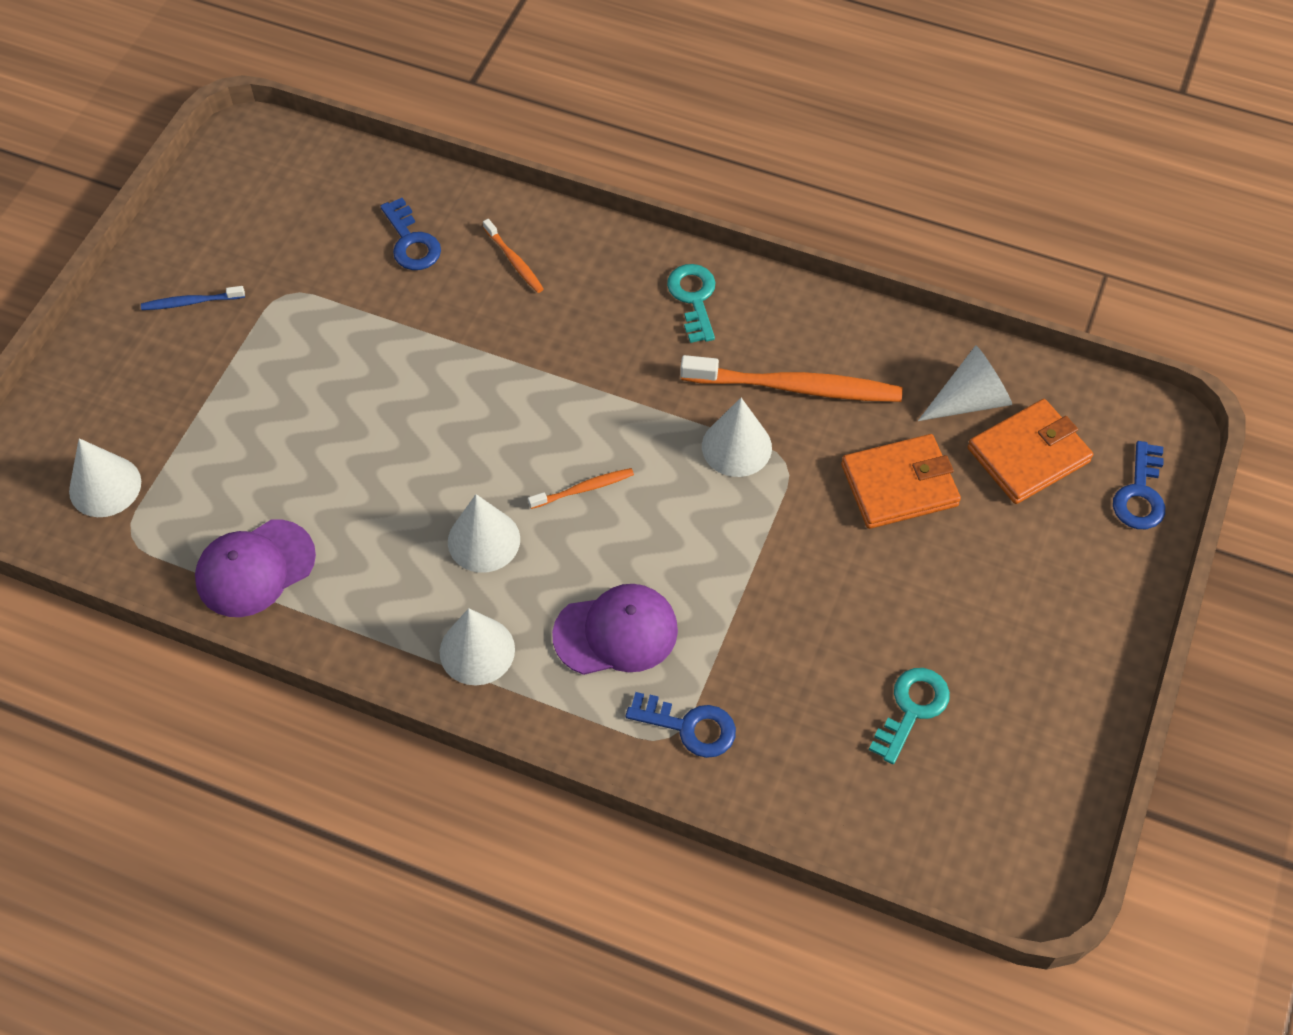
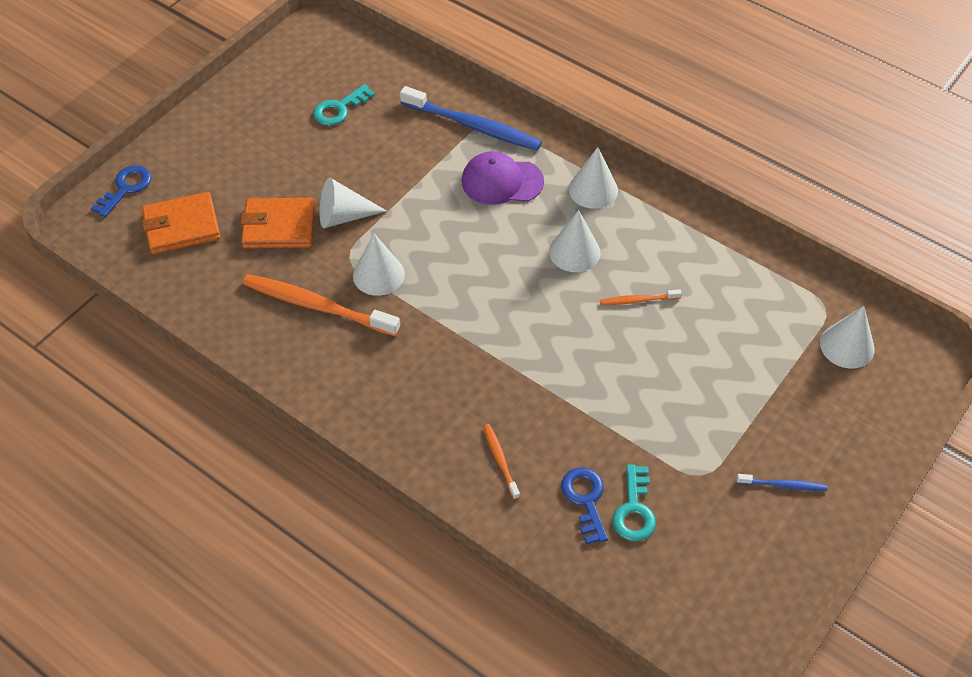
camera: 165 degrees left, 5 degrees down
(255, 568) = (736, 267): purple cap -> none
(584, 489) = (496, 270): orange toothbrush -> orange toothbrush (637, 300)
(689, 726) = (474, 126): blue key -> blue toothbrush
(693, 298) = (364, 392): turquoise key -> turquoise key (634, 510)
(970, 400) = (198, 270): white cone -> white cone (343, 216)

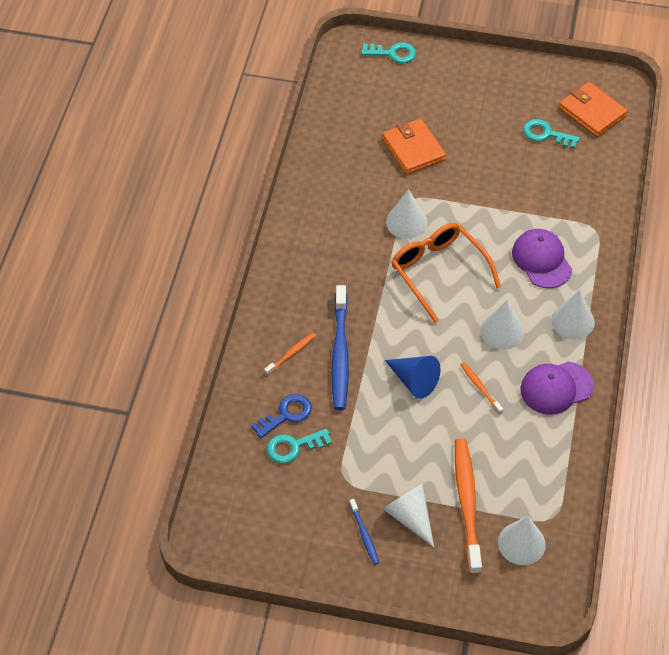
camera: 65 degrees right, 0 degrees up
(126, 188) = (393, 53): blue key -> turquoise key
(182, 226) = (380, 97): orange wallet -> orange wallet (592, 112)
(317, 306) = (358, 199): orange toothbrush -> orange toothbrush (467, 503)
(343, 216) = (446, 180): white cone -> white cone (409, 517)
(466, 274) = (439, 272): none -> orange glasses
(474, 126) = (586, 221): blue toothbrush -> blue toothbrush (340, 354)
(600, 356) = (414, 381): none -> blue cone
(669, 237) = (556, 388): none -> purple cap

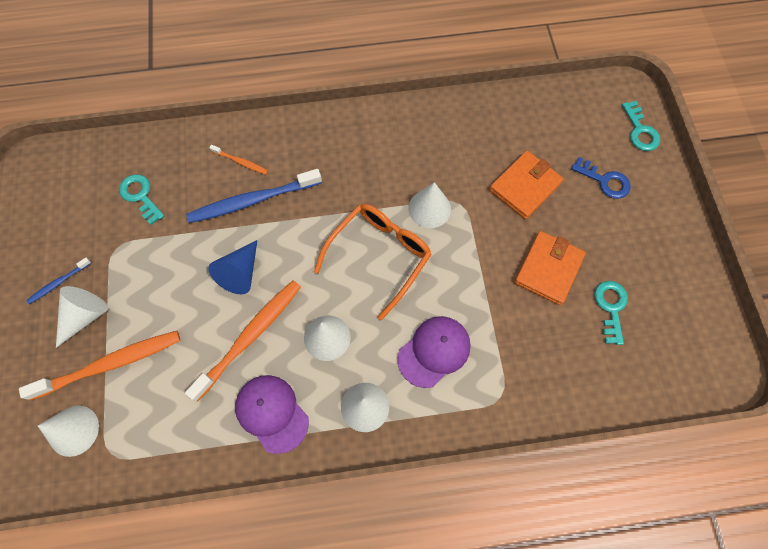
camera: 70 degrees right, 15 degrees up
(286, 415) = (173, 179): blue key -> blue key (604, 181)
(480, 387) = (250, 336): orange toothbrush -> orange toothbrush, size x2.08
(592, 112) = (669, 348): orange wallet -> orange wallet (548, 269)

